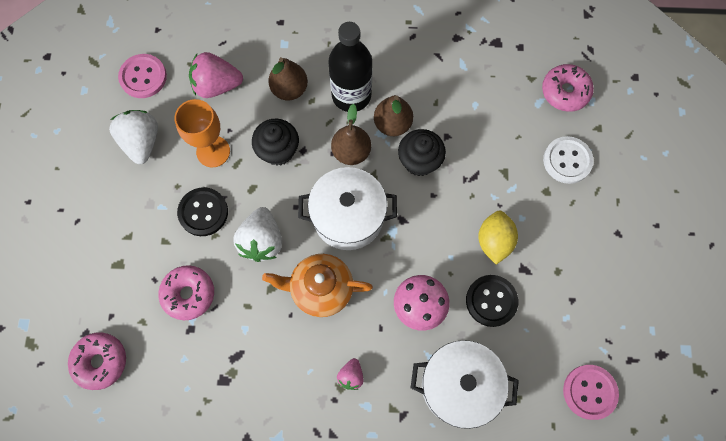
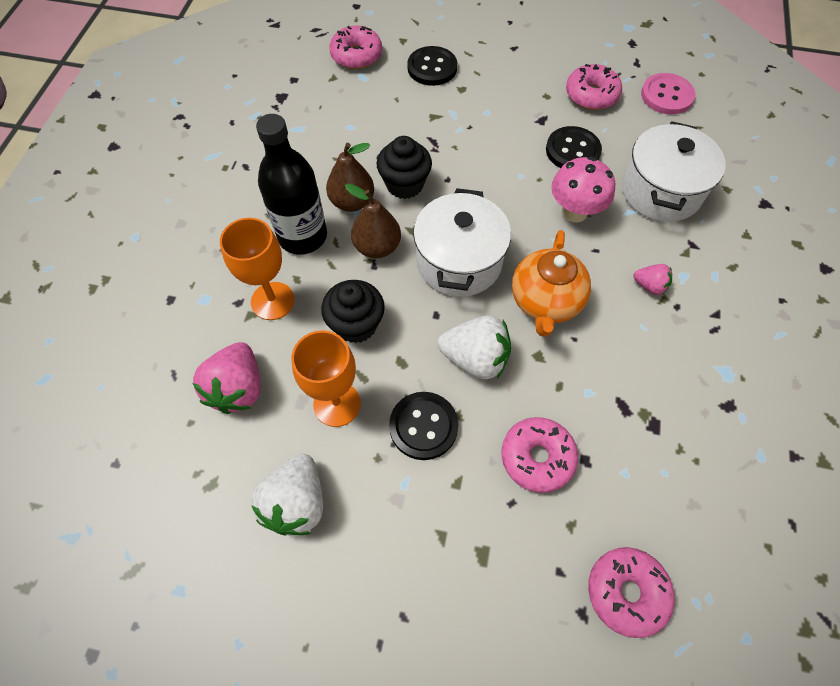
camera: 80 degrees left, 10 degrees down
(141, 142) = (296, 503): white strawberry -> white strawberry turned 75 degrees counterclockwise
(143, 77) = (189, 491): pink button -> none
(289, 89) = (272, 301): brown pear -> orange goblet
(494, 241) = (508, 137): yellow lemon -> none
(567, 160) = (432, 68): white button -> black button
(570, 314) = (591, 95): none -> pink donut

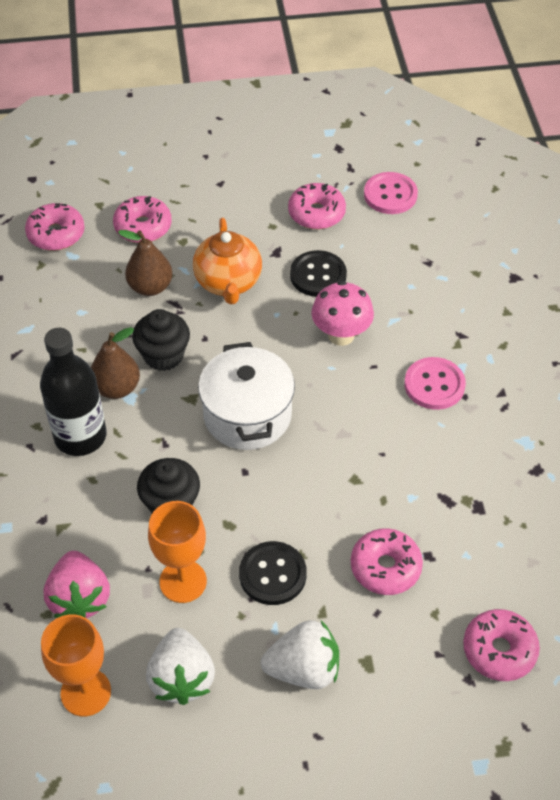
camera: 20 degrees left, 10 degrees down
(272, 301) = (77, 507): orange goblet -> orange goblet (86, 692)
(377, 247) = (161, 425): brown pear -> brown pear (150, 287)
(432, 68) = (143, 227): black button -> pink donut
(475, 358) = (297, 500): white strawberry -> white strawberry (303, 669)
(545, 302) = (343, 429): orange teapot -> orange teapot (228, 283)
(650, 286) = (434, 385): pink strawberry -> pink button
(661, 191) = (415, 292): white pot -> none

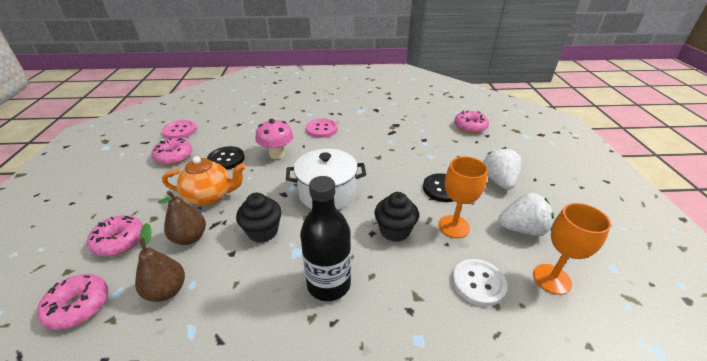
camera: 85 degrees left, 15 degrees down
(79, 598) = (478, 283): pink strawberry -> white button
(116, 388) = (285, 260): brown pear -> brown pear (167, 291)
(385, 567) = (432, 152): pink donut -> none

